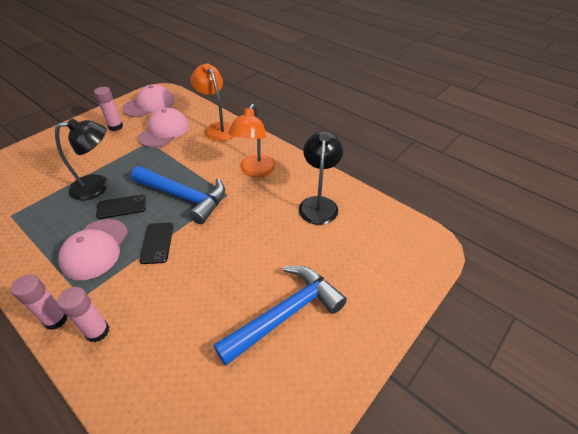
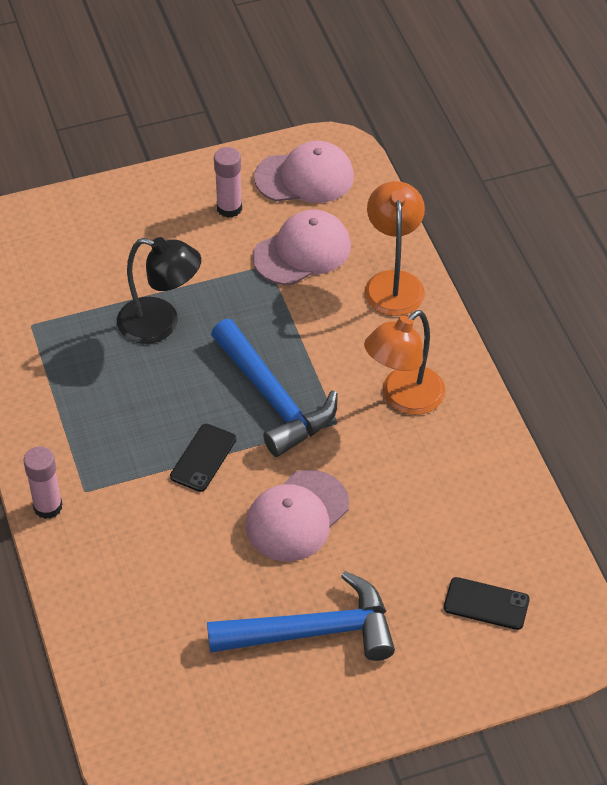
camera: 30 degrees right, 5 degrees up
(95, 249) = (122, 430): pink cap -> pink cap (297, 516)
(97, 331) = (88, 544): pink glue stick -> none
(121, 207) = (179, 376): black phone -> black phone (486, 604)
(318, 204) = (462, 501): black lamp -> none

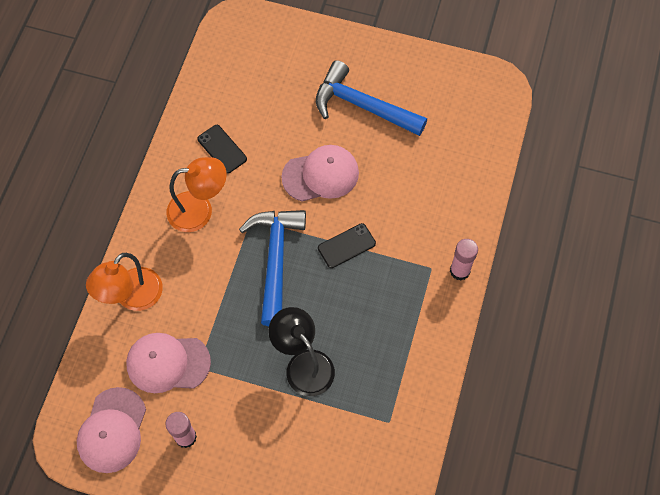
camera: 145 degrees left, 15 degrees up
(304, 177) = (112, 430): pink cap -> pink cap turned 105 degrees counterclockwise
(486, 604) = (262, 66): black phone -> black phone (222, 149)

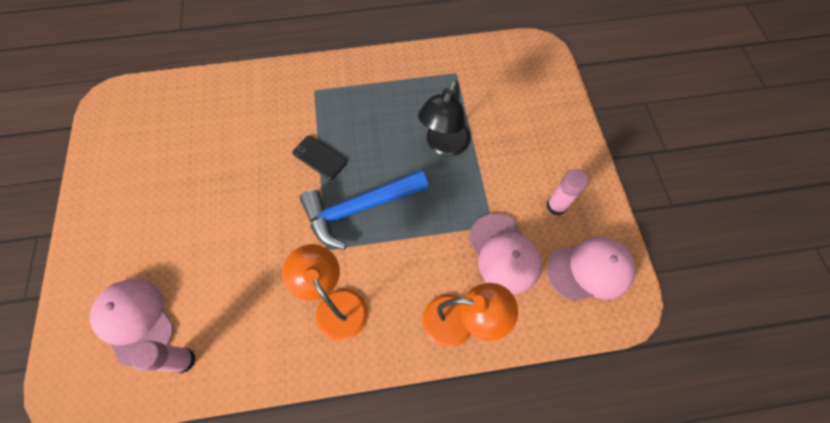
camera: 115 degrees left, 0 degrees up
(222, 149) = (253, 317): black phone -> none
(321, 175) = (253, 208): pink cap -> pink cap (135, 321)
(362, 106) = (159, 203): blue hammer -> none
(460, 271) = (308, 71): pink glue stick -> pink glue stick (183, 360)

